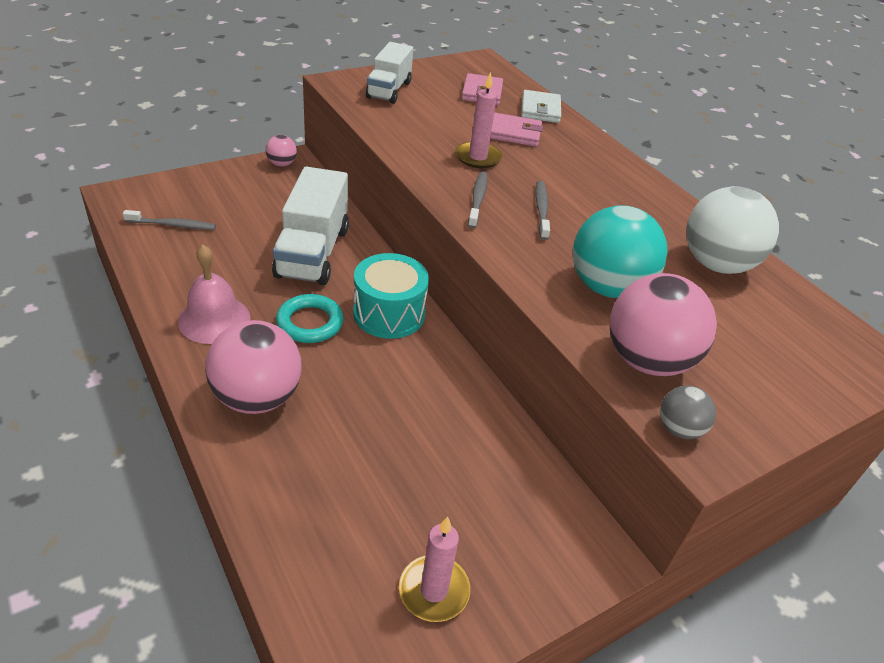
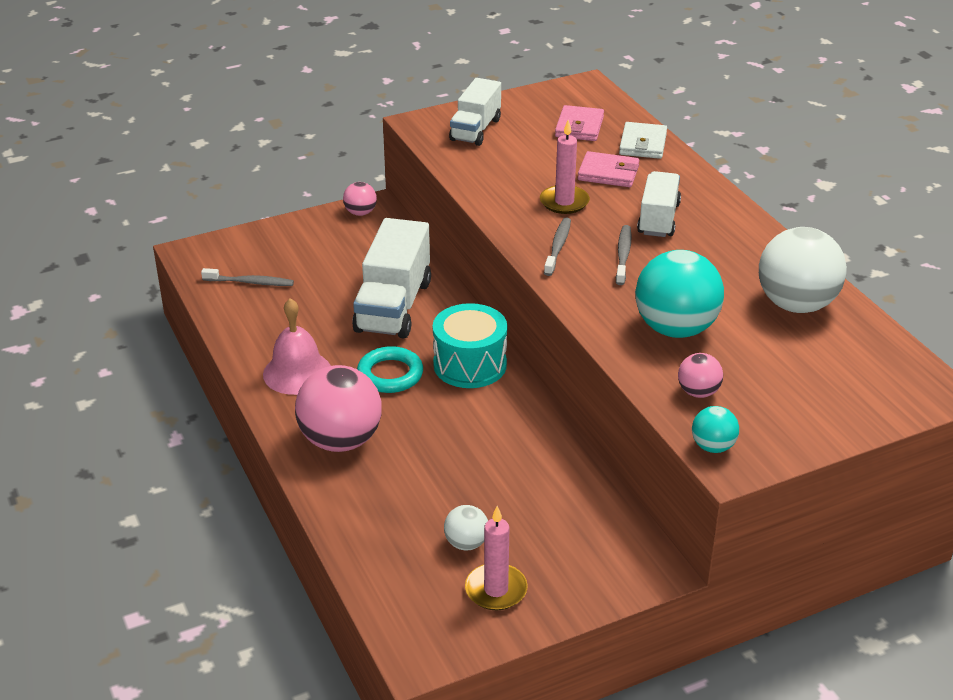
camera: 10 degrees right, 5 degrees down
(396, 526) = (466, 543): none -> white ball
(567, 176) = (658, 219): none -> white truck
(647, 360) = (698, 392): pink ball -> pink ball, size x0.49
(679, 429) = (713, 447): grey ball -> turquoise ball

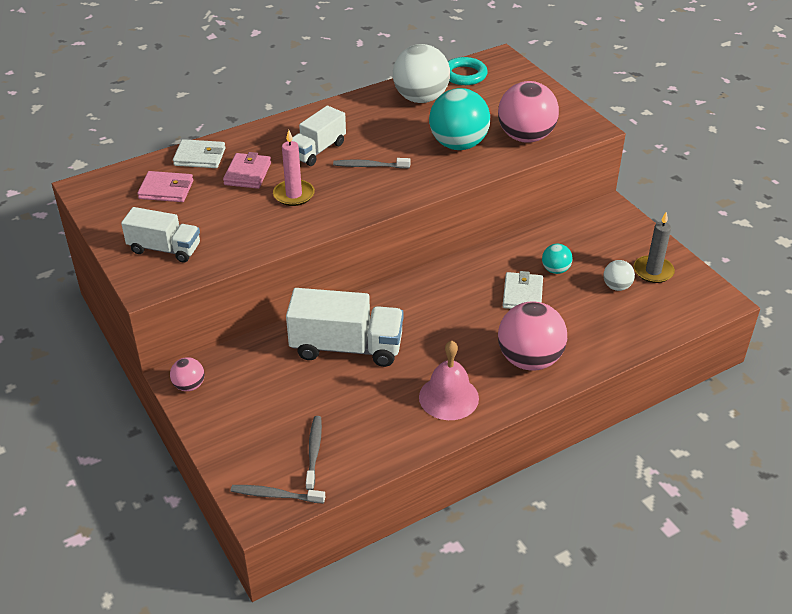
camera: 95 degrees left, 5 degrees up
(390, 374) = (442, 340): turquoise ring -> turquoise ring (464, 75)
(462, 449) = (522, 294): none -> white wallet
(470, 365) = (422, 297): turquoise drum -> none
(496, 590) = (653, 271): pink candle -> grey candle
(558, 247) = (361, 196): grey toothbrush -> grey toothbrush (275, 495)
(658, 219) = (317, 150): white truck -> white truck turned 60 degrees counterclockwise
(698, 392) = (525, 137): pink ball -> pink ball, size x2.06
(713, 447) = (577, 133): turquoise ball -> turquoise ball (555, 270)

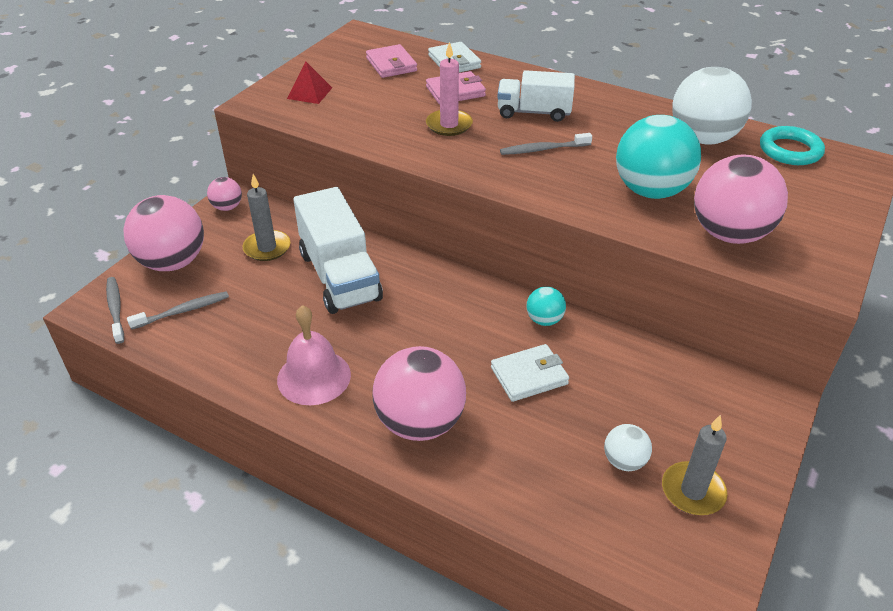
camera: 60 degrees right, 0 degrees up
(164, 249) = (309, 93): white truck -> red pyramid
(240, 442) = (173, 262): none -> pink ball
(273, 377) = (267, 248): none -> grey candle
(369, 166) = (543, 149): grey toothbrush -> grey toothbrush turned 75 degrees counterclockwise
(555, 270) = (600, 389): turquoise ball -> turquoise ball (544, 320)

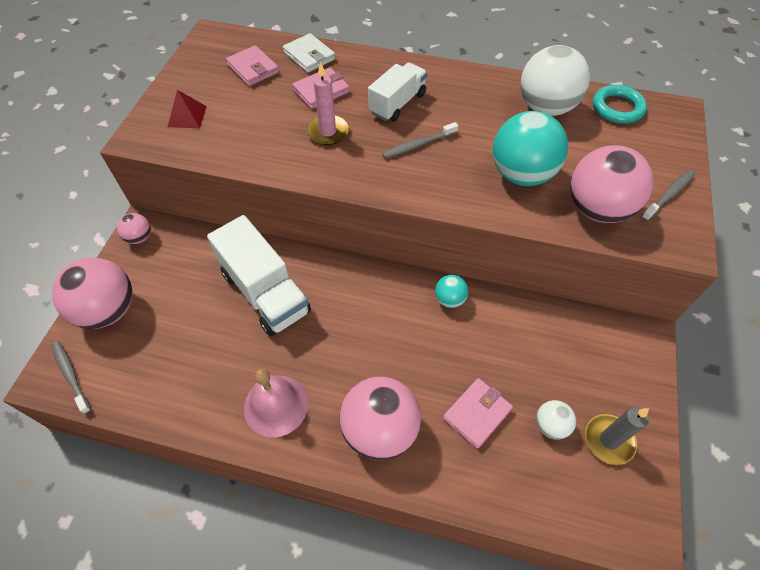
camera: 15 degrees left, 15 degrees up
(183, 311) = (135, 363): grey toothbrush -> grey toothbrush (668, 195)
(267, 248) = (191, 275): grey candle -> none
(529, 376) = (454, 359): white wallet -> none
(534, 112) = (397, 103): white truck -> white truck turned 135 degrees clockwise
(538, 431) = (477, 414): none -> pink wallet

